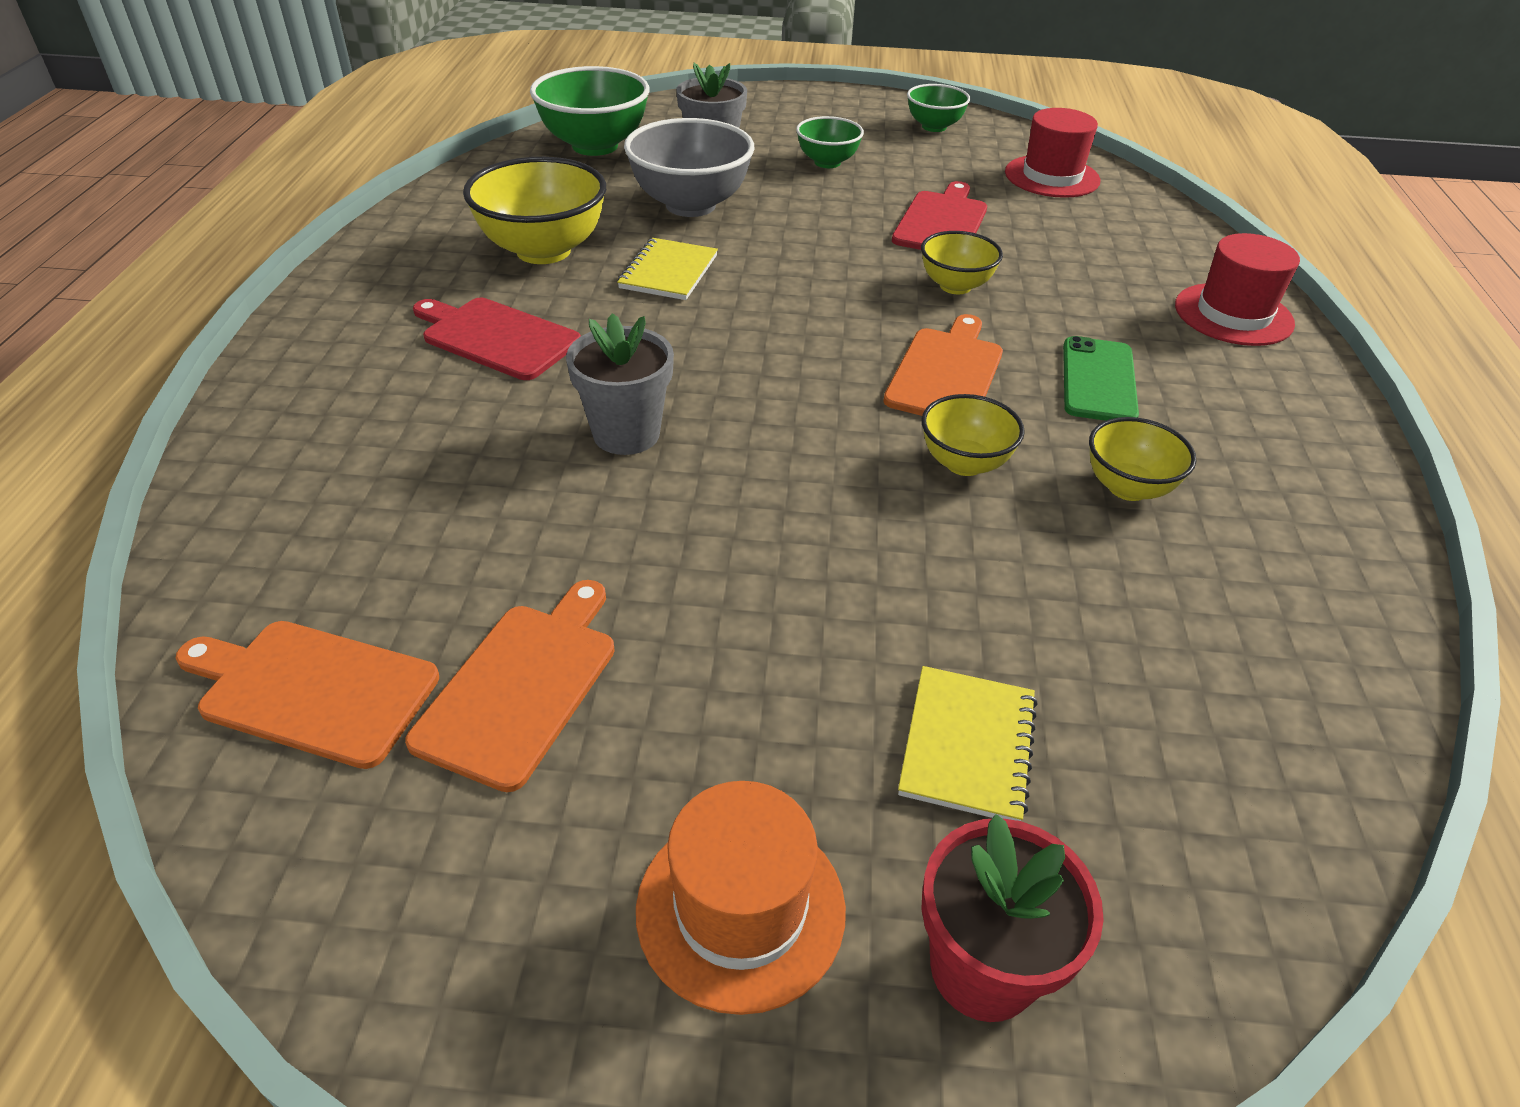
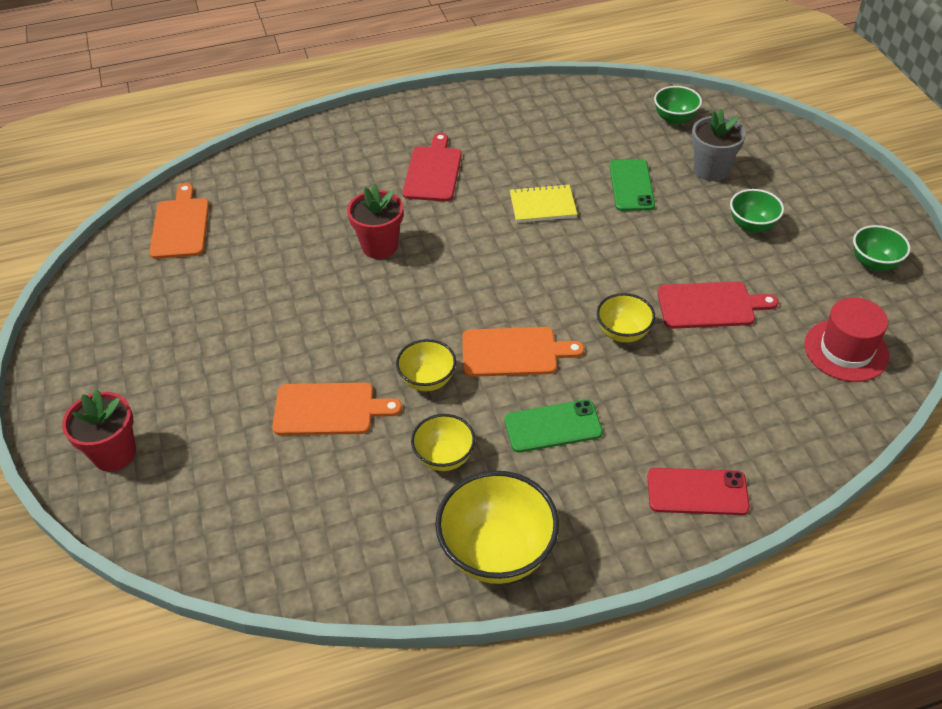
camera: 70 degrees right, 5 degrees up
(521, 686) = (203, 278): orange cutting board -> orange cutting board (329, 409)
(543, 251) = (529, 151): yellow bowl -> yellow bowl (497, 552)
(595, 146) = (675, 119): green bowl -> green bowl, size x0.57
(626, 434) = (379, 246): grey flower pot -> red flower pot
(690, 205) = (631, 185): grey bowl -> green phone
(740, 908) = (121, 377): orange hat -> none
(967, 745) = (222, 426): yellow notebook -> none
(1233, 314) = (697, 492): red hat -> red phone

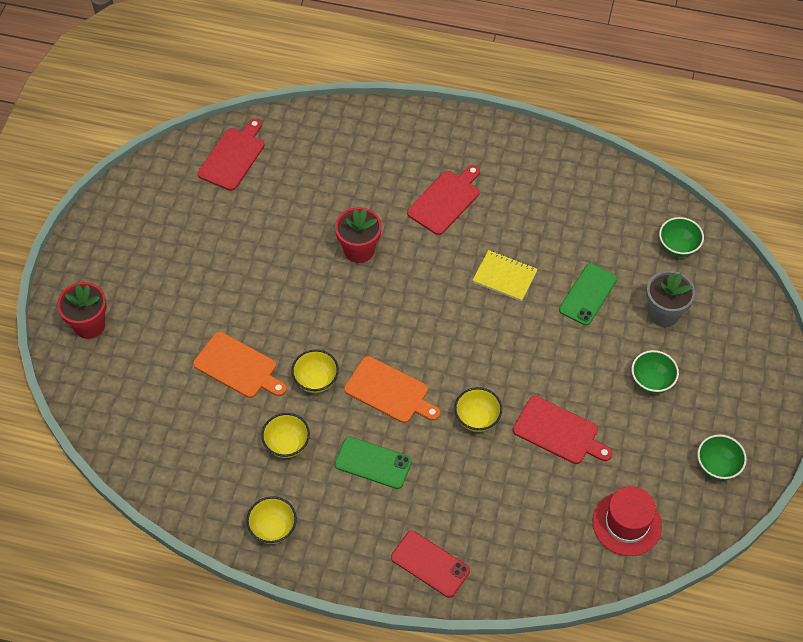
camera: 30 degrees right, 10 degrees up
(180, 226) = (233, 157): orange cutting board -> red cutting board
(497, 552) = (273, 528): yellow bowl -> yellow bowl, size x0.57

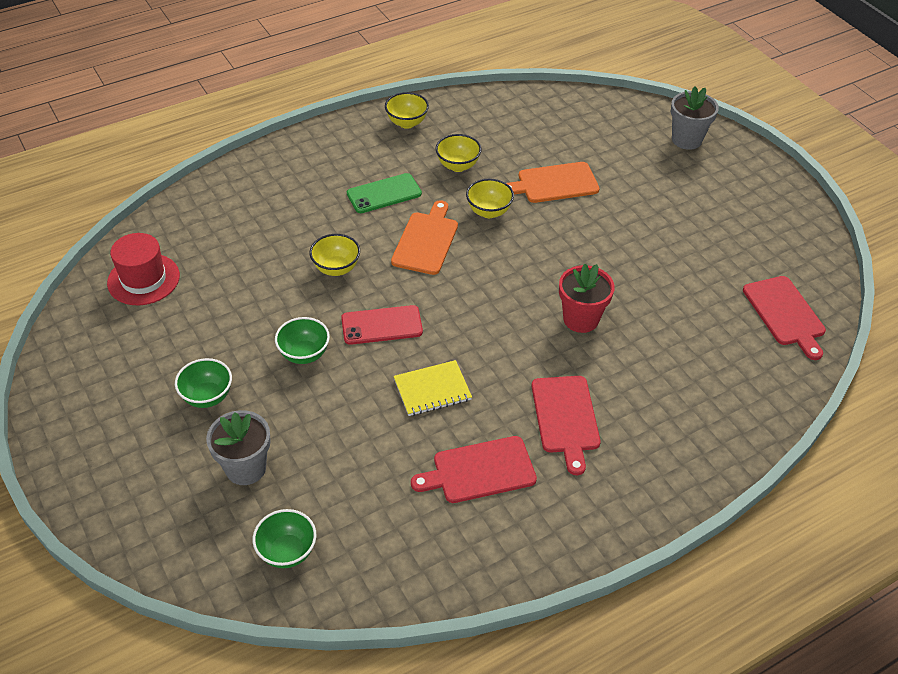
camera: 135 degrees right, 10 degrees down
(89, 325) = (686, 140): red flower pot -> grey flower pot
(389, 391) = (426, 241): orange cutting board -> orange cutting board turned 120 degrees clockwise
(430, 564) = (277, 168): red phone -> red phone (381, 325)
(558, 432) = (259, 303): red cutting board -> red cutting board (480, 470)
(587, 294) = (338, 431): green phone -> none
(717, 466) = (90, 369): green bowl -> green bowl (304, 354)

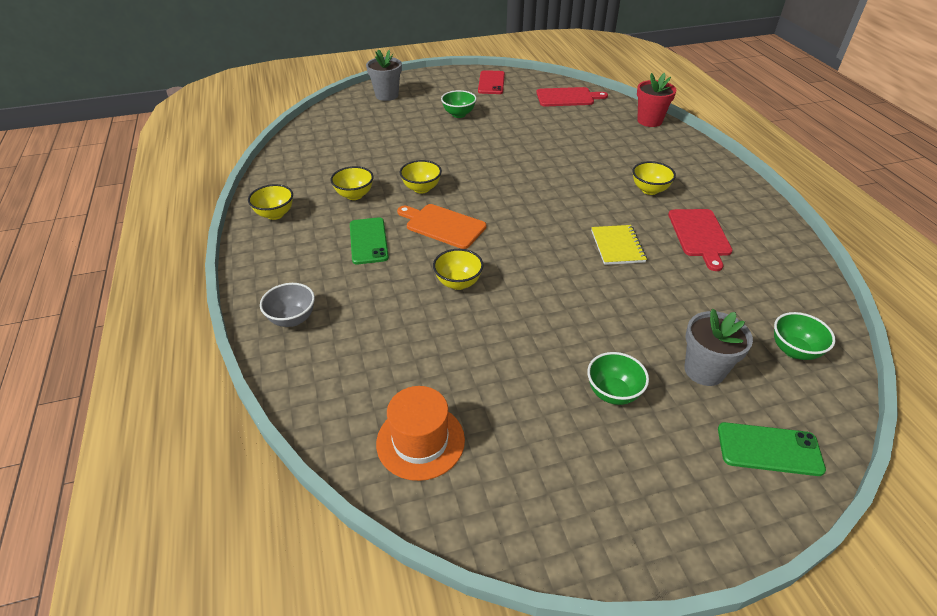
camera: 75 degrees left, 5 degrees down
(143, 279) = (420, 441): red hat -> orange hat
(152, 516) = (769, 449): none -> green phone
(265, 175) = (292, 319): none -> grey bowl
(304, 354) = (566, 316): green bowl -> green bowl (459, 114)
(381, 325) = (539, 264): red phone -> red phone (491, 83)
(554, 183) = (403, 154): orange cutting board -> none
(565, 418) = (649, 190): red cutting board -> yellow bowl
(581, 319) = (555, 168): red flower pot -> red flower pot (649, 121)

